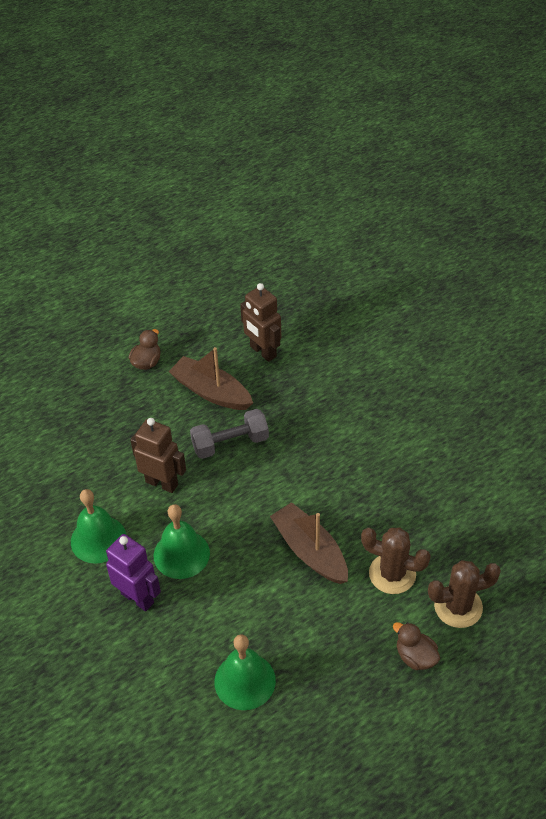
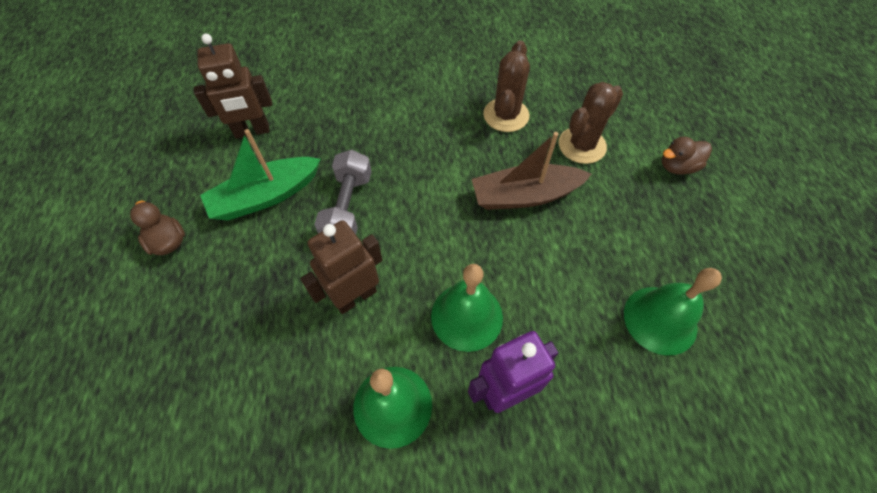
camera: 65 degrees left, 10 degrees up
(211, 392) = (265, 196): brown boat -> green boat
(458, 607) = (636, 117): brown cactus -> brown cactus (506, 115)

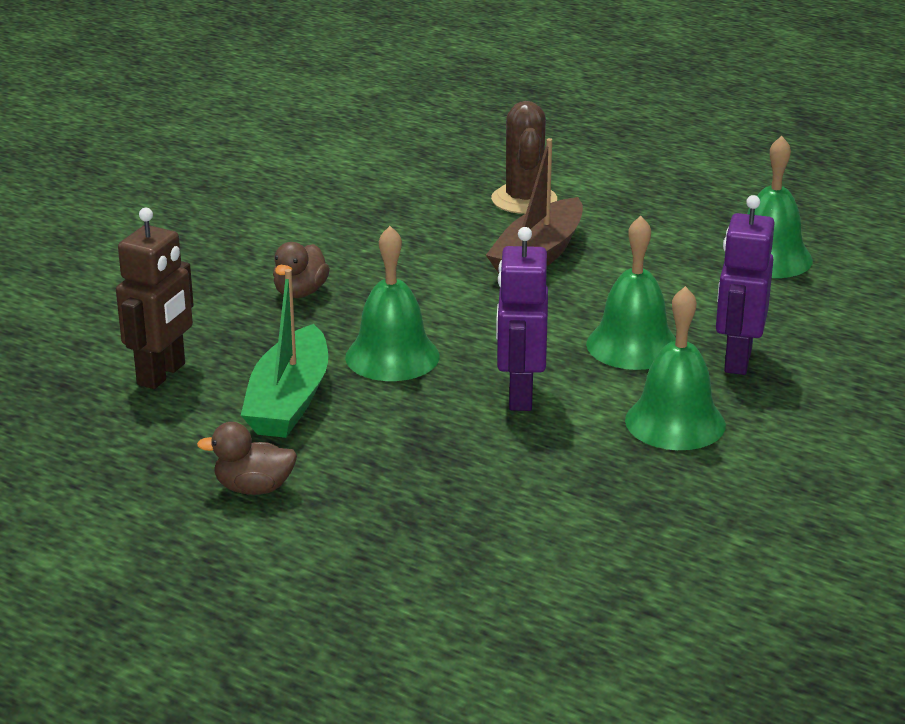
camera: 50 degrees left, 30 degrees down
(348, 207) = (392, 356): grey dumbbell -> green bell
(355, 296) = (520, 396): brown robot -> purple robot
(506, 115) = (415, 218): brown cactus -> none
(677, 167) = (625, 170): brown duck -> brown duck (300, 292)

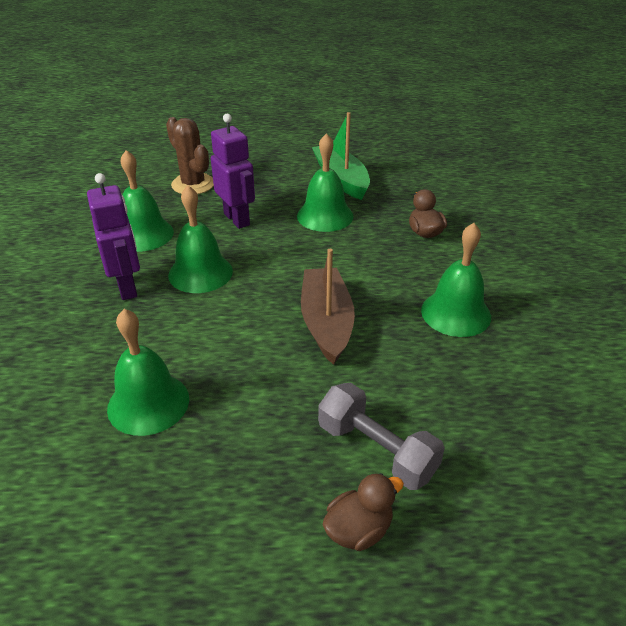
camera: 145 degrees right, 10 degrees up
(162, 374) = (412, 170): brown robot -> none
(254, 488) = (304, 146): brown duck -> brown duck (358, 530)
(399, 221) = (455, 313): none -> green bell
(524, 200) = (402, 383): brown cactus -> brown cactus (193, 184)
(596, 178) = (376, 450): none -> grey dumbbell

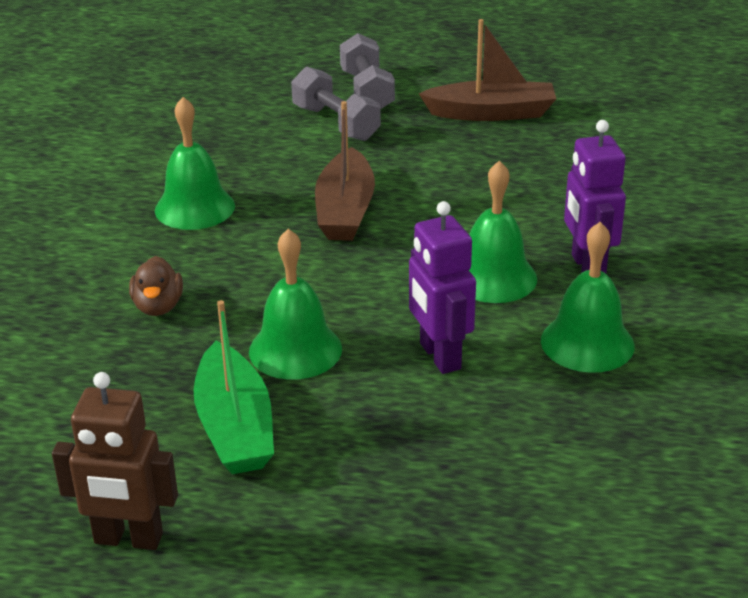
camera: 170 degrees left, 5 degrees down
(148, 403) = (534, 163): green bell -> none
(187, 495) = (491, 113): none -> brown boat
(193, 184) = (520, 442): brown cactus -> none
(358, 530) = (366, 91): brown duck -> grey dumbbell
(365, 141) = (128, 539): none -> brown robot

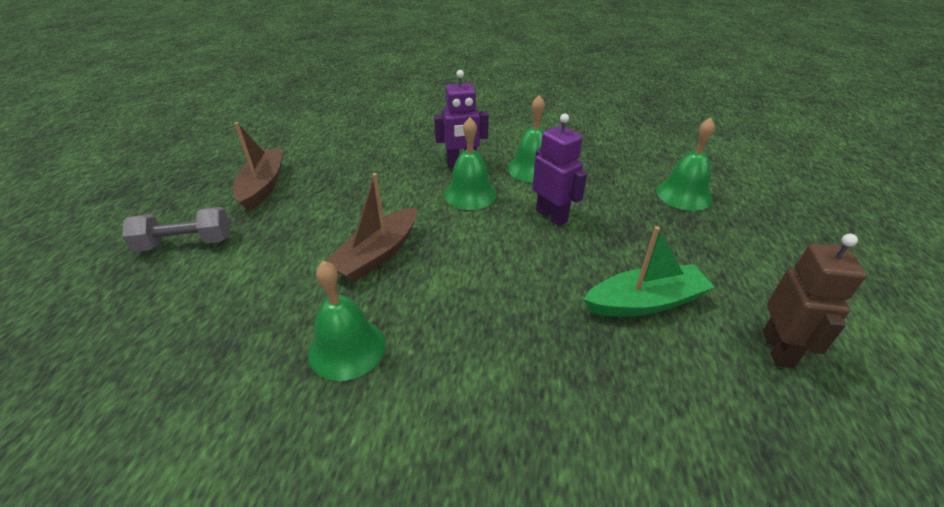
camera: 90 degrees left, 5 degrees up
(158, 307) = (506, 360): brown duck -> none
(295, 350) = (554, 276): green bell -> green bell (684, 195)
(335, 123) = (233, 261): grey dumbbell -> none
(345, 211) = (377, 254): brown boat -> brown boat turned 120 degrees clockwise
(439, 356) = (552, 216): purple robot -> purple robot turned 105 degrees counterclockwise

